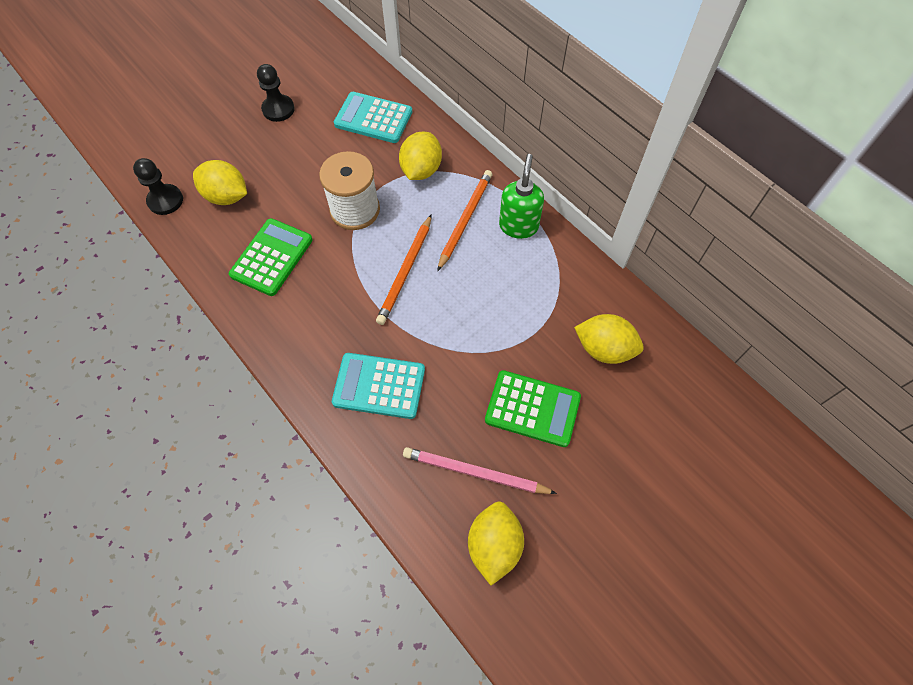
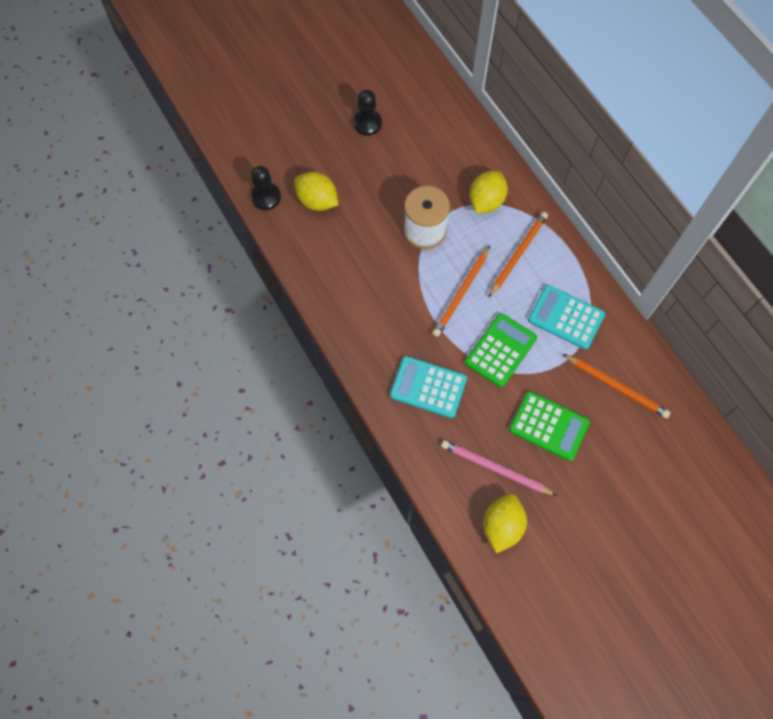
camera: 10 degrees right, 5 degrees up
(271, 257) = (351, 263): green calculator -> green calculator (500, 350)
(373, 118) = (450, 145): turquoise calculator -> turquoise calculator (566, 317)
(518, 226) = (563, 267): green soap dispenser -> none
(604, 349) = (616, 386): yellow lemon -> orange pencil

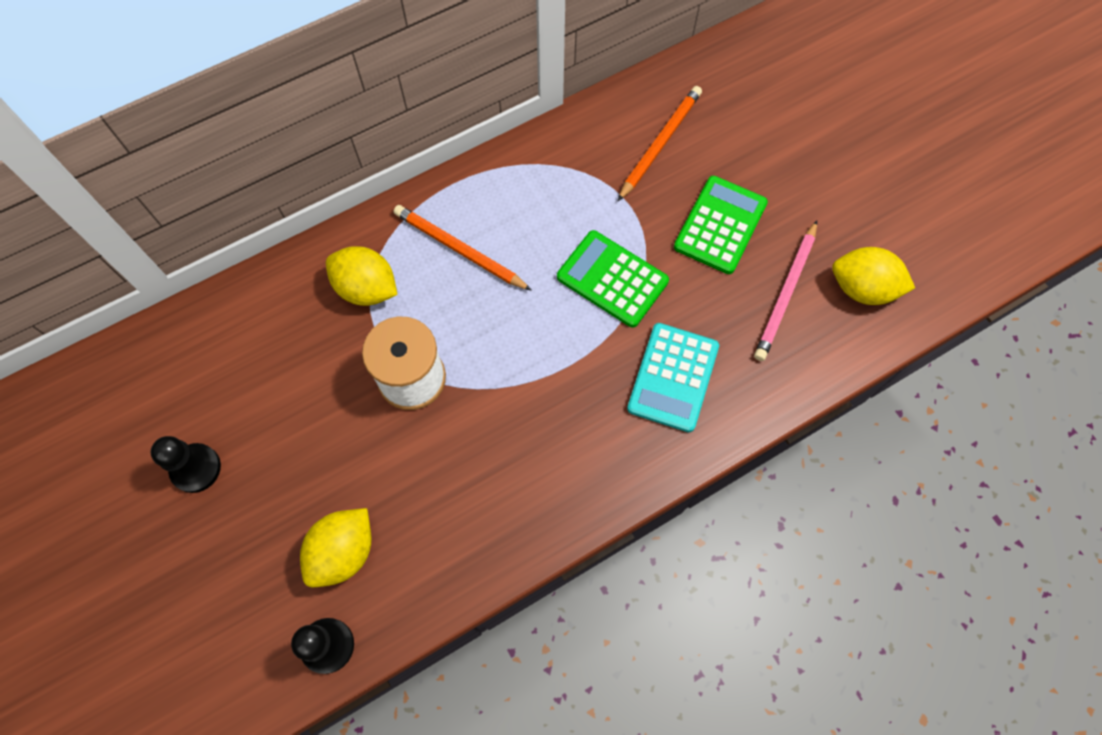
camera: 90 degrees left, 0 degrees up
(461, 293) = (521, 328): orange pencil -> none
(566, 317) = (560, 195): turquoise calculator -> none

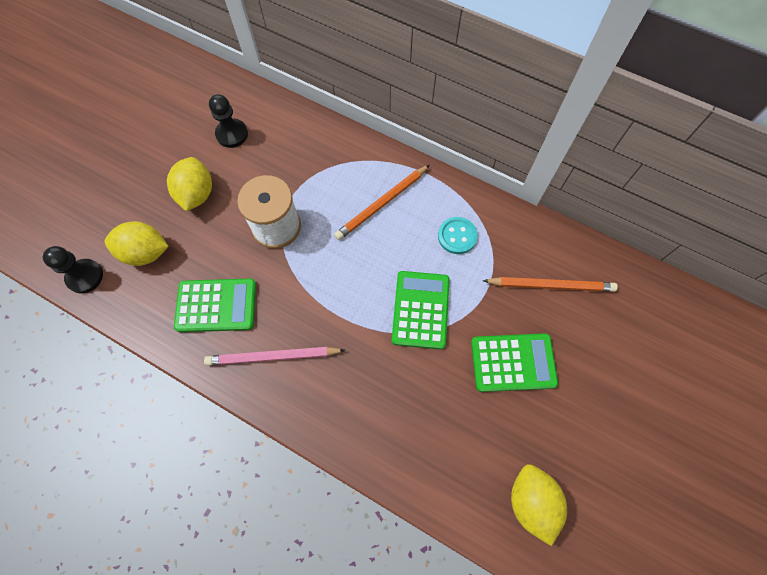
camera: 60 degrees right, 0 degrees up
(196, 468) = (160, 148): black pawn -> black pawn (232, 134)
(366, 288) = (322, 168): yellow lemon -> yellow lemon (196, 194)
(459, 250) = (382, 204): orange pencil -> orange pencil turned 135 degrees counterclockwise
(472, 495) = (216, 305): none -> green calculator
(549, 197) = (457, 236): none -> turquoise button
(673, 377) = (369, 391): turquoise calculator -> none
(786, 293) = (488, 441): pink pencil -> pink pencil (273, 357)

